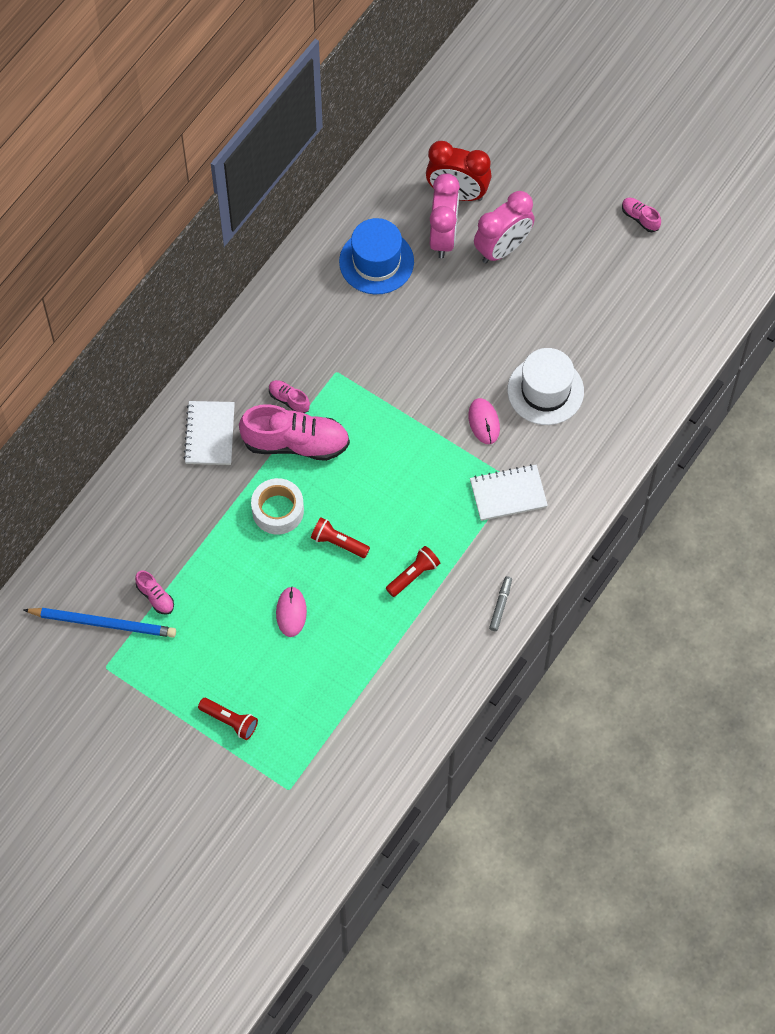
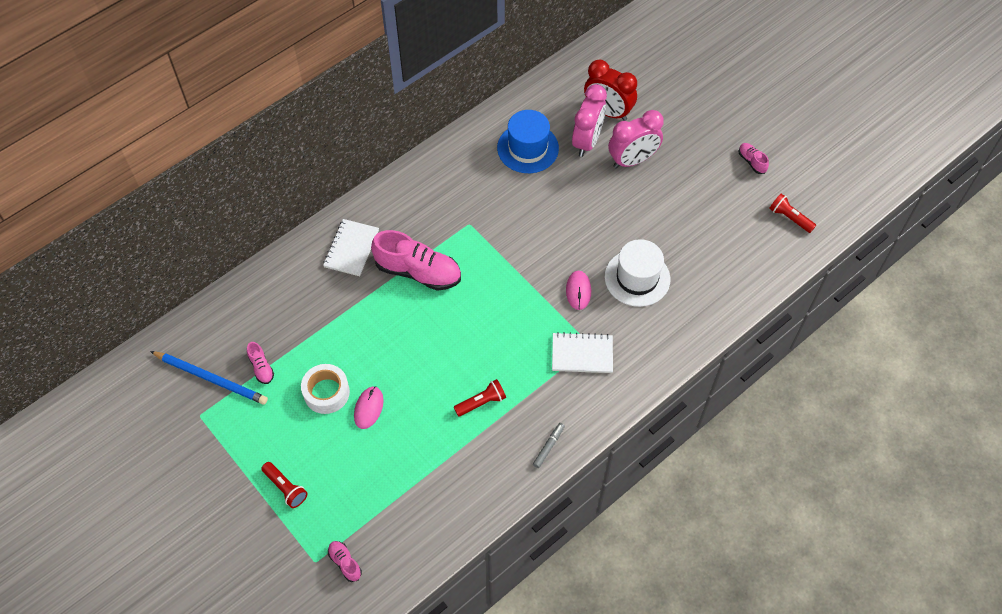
camera: 15 degrees right, 5 degrees down
(278, 510) = (385, 322): white tape -> white tape (326, 392)
(289, 400) = (424, 237): pink shoe -> pink shoe (345, 563)
(338, 542) = (427, 360): red flashlight -> red flashlight (789, 218)

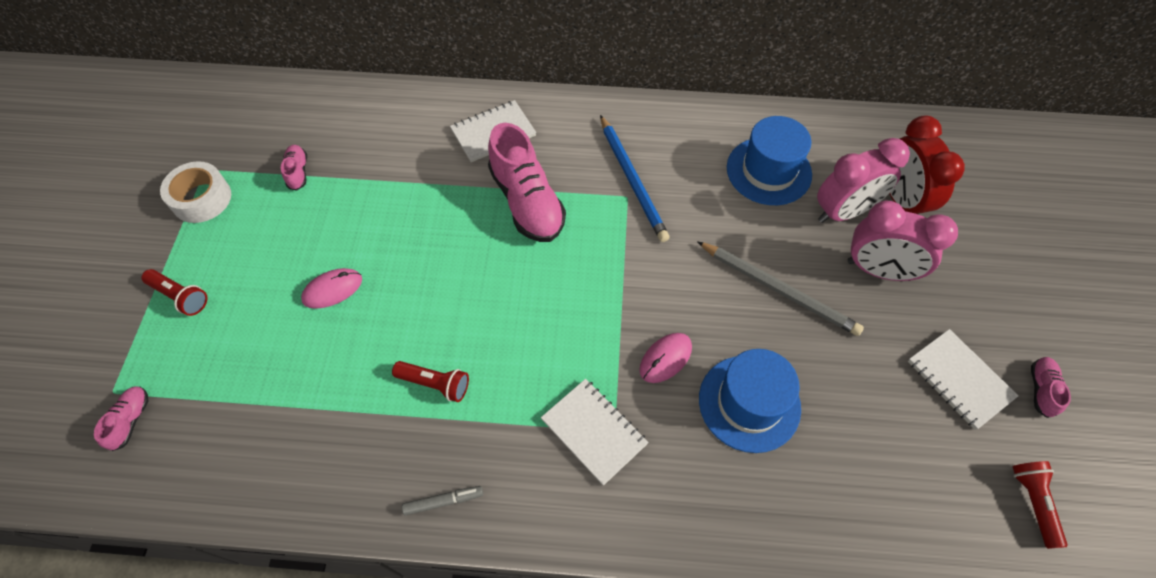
camera: 45 degrees right, 0 degrees up
(211, 379) = (252, 147): blue pencil -> blue pencil (632, 180)
(261, 367) = (298, 172): pink shoe -> pink shoe turned 150 degrees clockwise
(286, 488) = (180, 297): red flashlight -> red flashlight turned 60 degrees counterclockwise
(326, 392) = (318, 241): white tape -> white tape (201, 199)
(596, 210) = (779, 290): none -> grey pencil
(637, 278) = (749, 403): white hat -> blue hat
(715, 186) = (959, 379): none -> white notebook

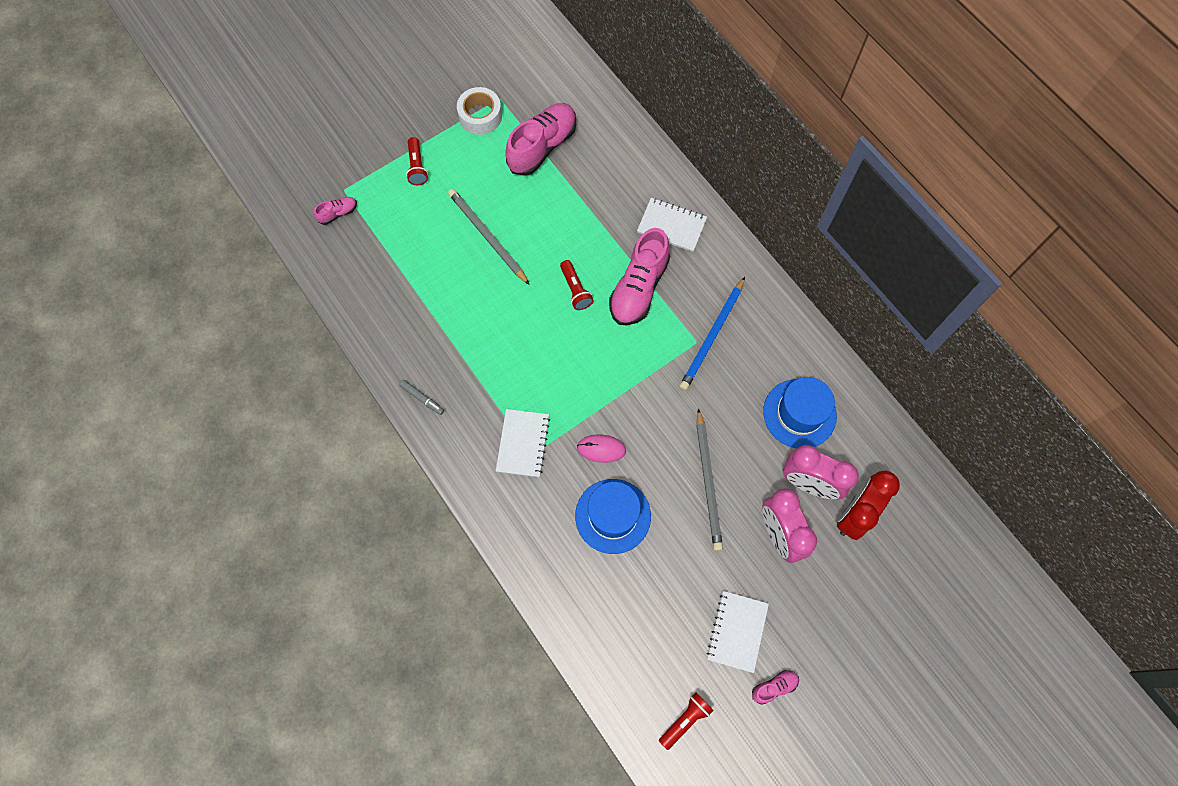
camera: 50 degrees right, 10 degrees up
(298, 172) = (542, 146): pink shoe -> pink shoe, size x2.19
(332, 289) = (487, 236): pink mouse -> grey pencil
(435, 384) = (480, 339): red flashlight -> red flashlight (575, 290)

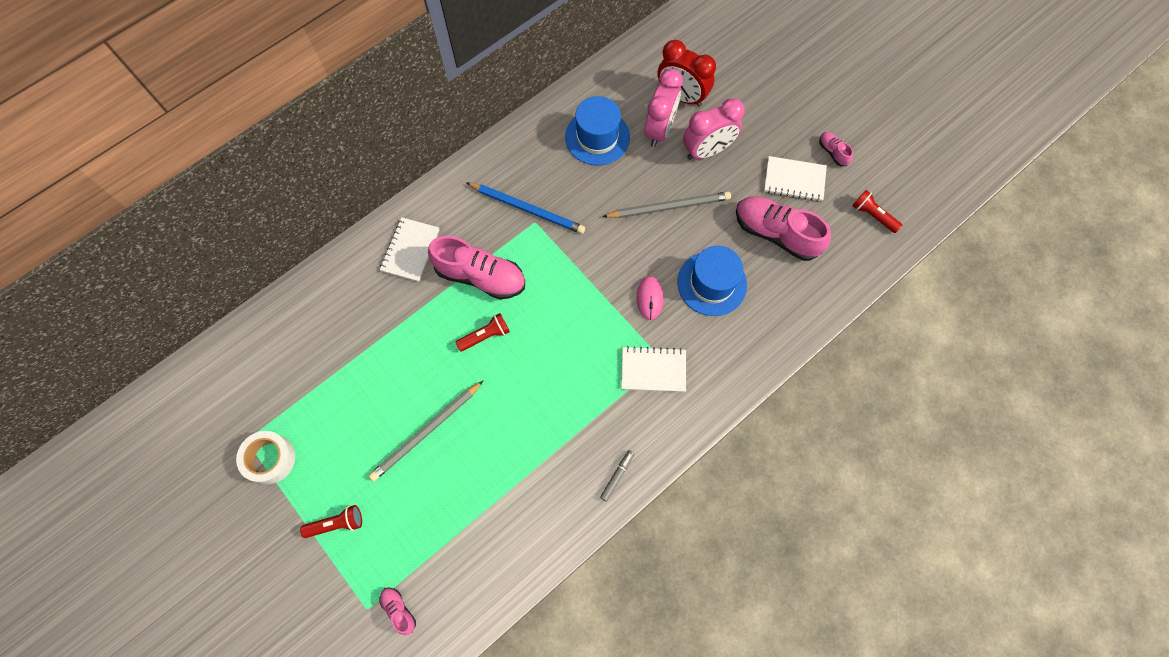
camera: 95 degrees left, 0 degrees up
(542, 146) = (313, 385): pink shoe -> pink shoe (776, 233)

